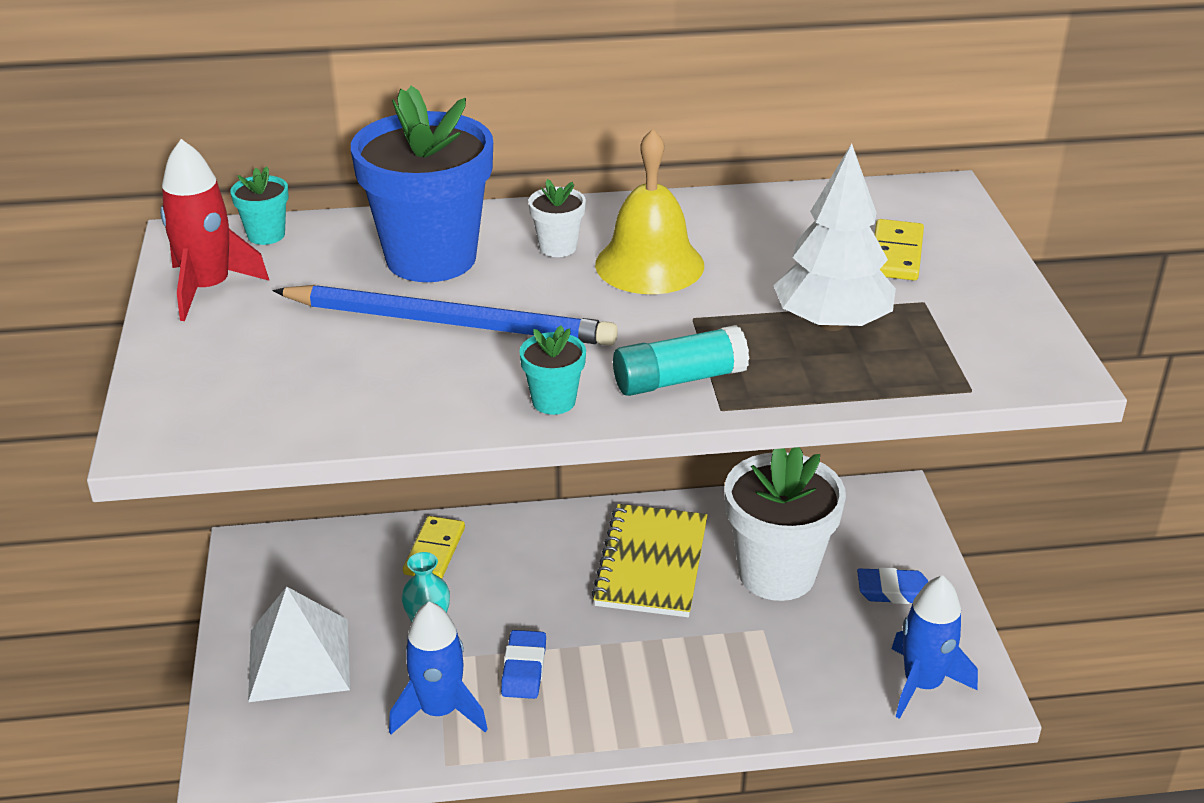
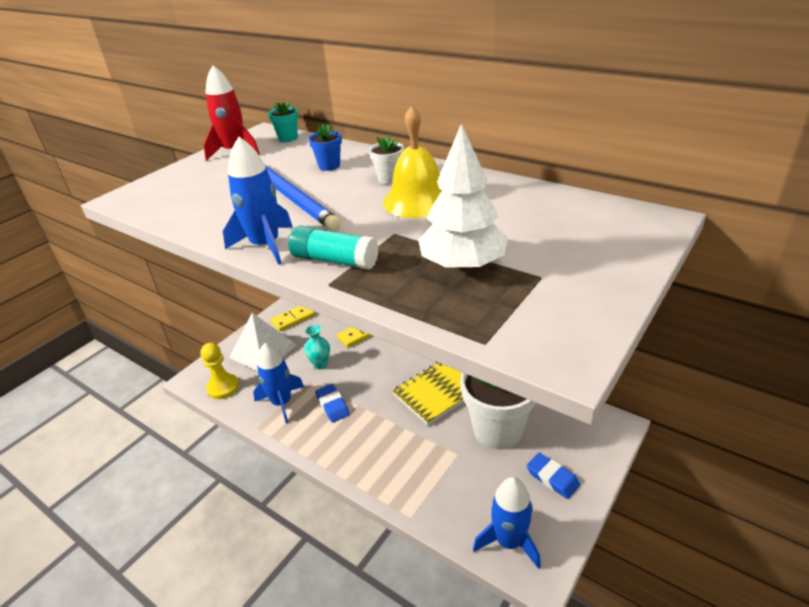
camera: 45 degrees right, 0 degrees up
(305, 748) = (223, 387): none -> yellow pawn
(431, 258) = (329, 166): blue flower pot -> blue flower pot, size x0.42
(524, 669) = (332, 405): blue eraser -> blue eraser turned 75 degrees counterclockwise
(554, 401) = (265, 246): turquoise flower pot -> blue rocket
(895, 254) = (567, 243): yellow domino -> yellow domino (293, 319)

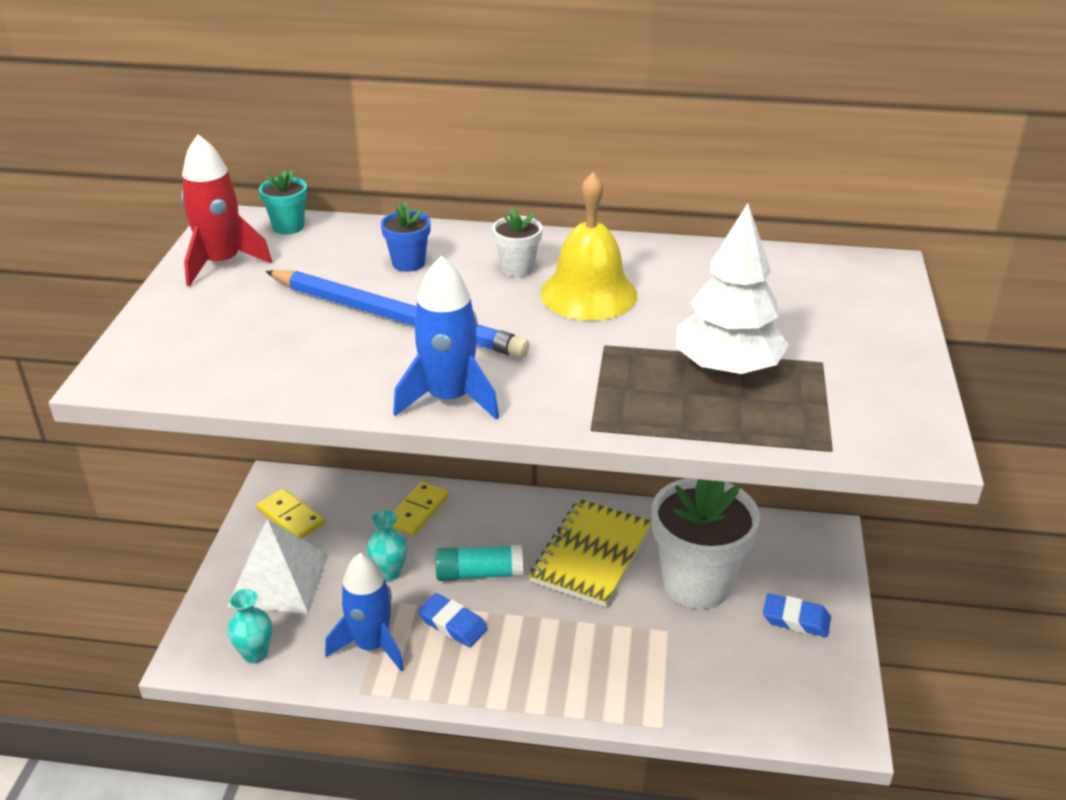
camera: 30 degrees left, 0 degrees up
(223, 387) = (255, 654): yellow pawn -> turquoise vase
(293, 319) = (290, 517): yellow domino -> yellow domino turned 75 degrees counterclockwise
(334, 260) = (566, 397): turquoise glue stick -> turquoise glue stick (479, 573)
(509, 542) = (794, 709): blue rocket -> none

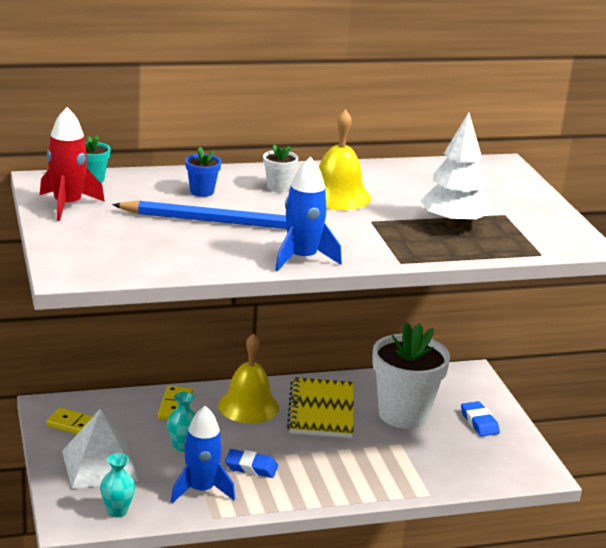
camera: 25 degrees left, 10 degrees down
(479, 573) = (249, 435): turquoise glue stick -> none
(504, 529) = (248, 406): none -> yellow bell
(796, 619) = (479, 422): blue eraser -> blue eraser turned 75 degrees clockwise

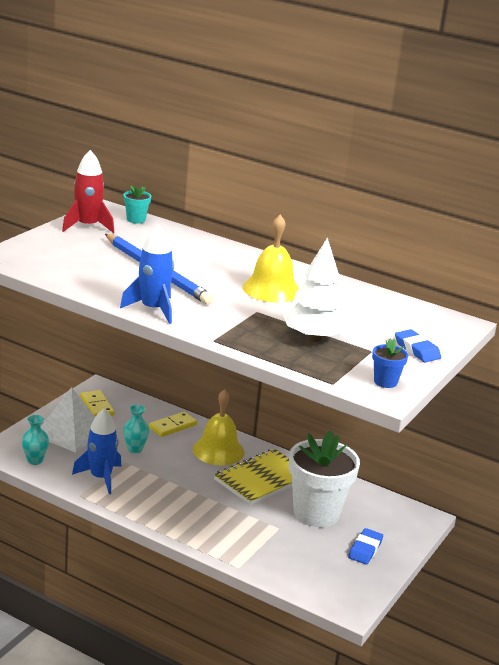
camera: 45 degrees right, 0 degrees up
(202, 192) = (186, 251): blue flower pot -> blue flower pot (385, 382)
(251, 467) = (153, 483): blue eraser -> blue eraser (417, 350)
(278, 187) = (243, 269): white flower pot -> none

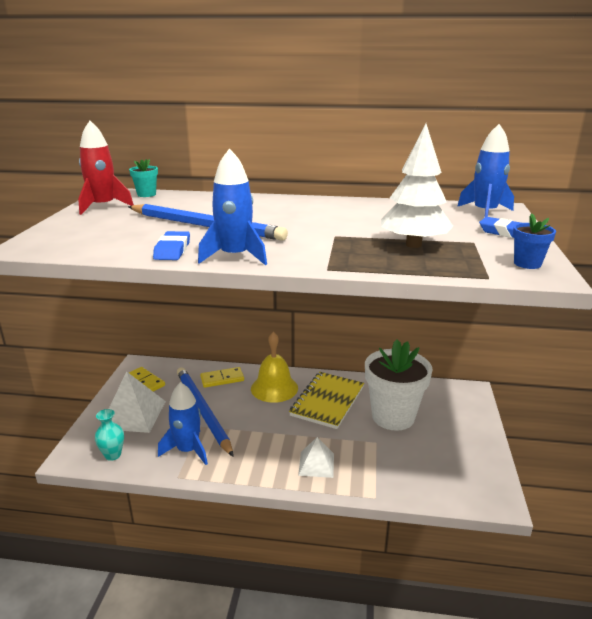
camera: 20 degrees left, 0 degrees up
(135, 449) = (202, 411): turquoise vase -> blue pencil
(173, 426) = (222, 379): yellow domino -> yellow domino turned 45 degrees clockwise
(207, 526) = (316, 464): none -> white pyramid
(271, 289) = (324, 217): yellow bell -> none
(365, 549) = (457, 436): blue eraser -> blue eraser (172, 250)
(434, 324) = (485, 212): none -> blue rocket

